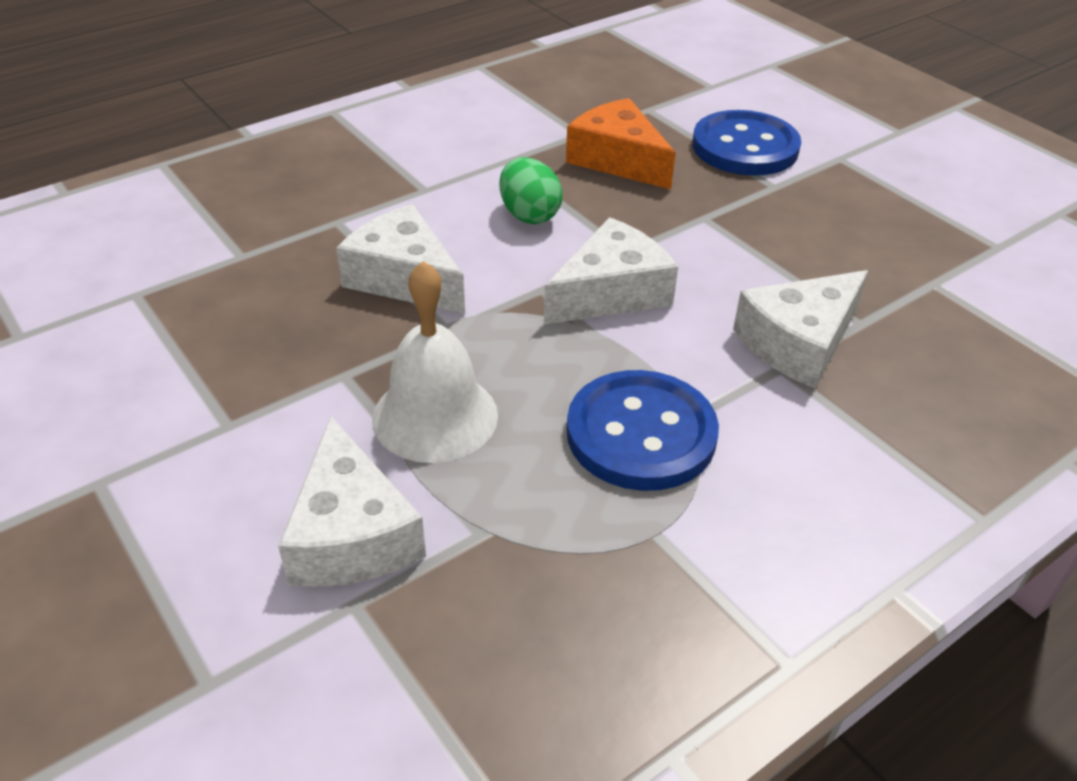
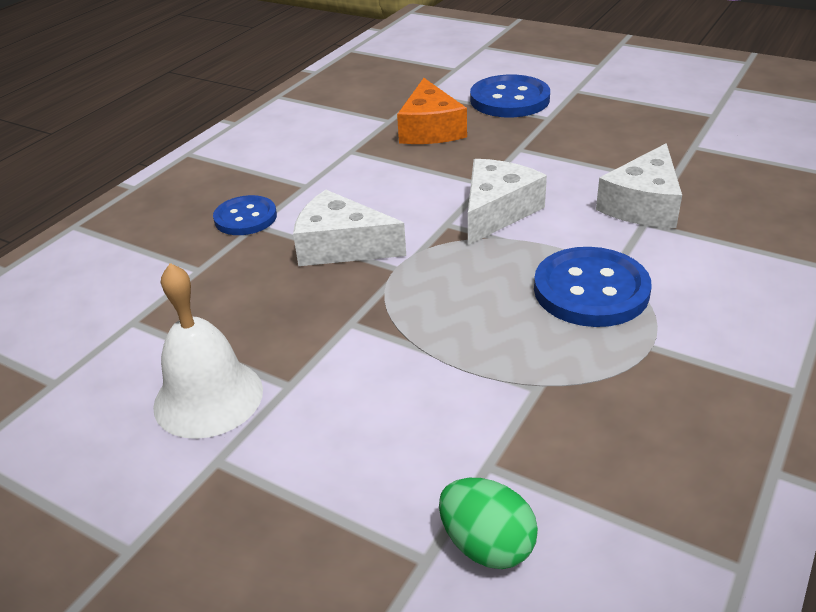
camera: 20 degrees left, 5 degrees down
(332, 209) = (245, 218): none -> blue button
(351, 534) = (447, 422): white cheese -> none
(435, 416) = (441, 326): white bell -> white bell (208, 397)
(529, 215) = (397, 180): green egg -> green egg (487, 545)
(618, 159) = (430, 129): orange cheese -> orange cheese turned 120 degrees counterclockwise

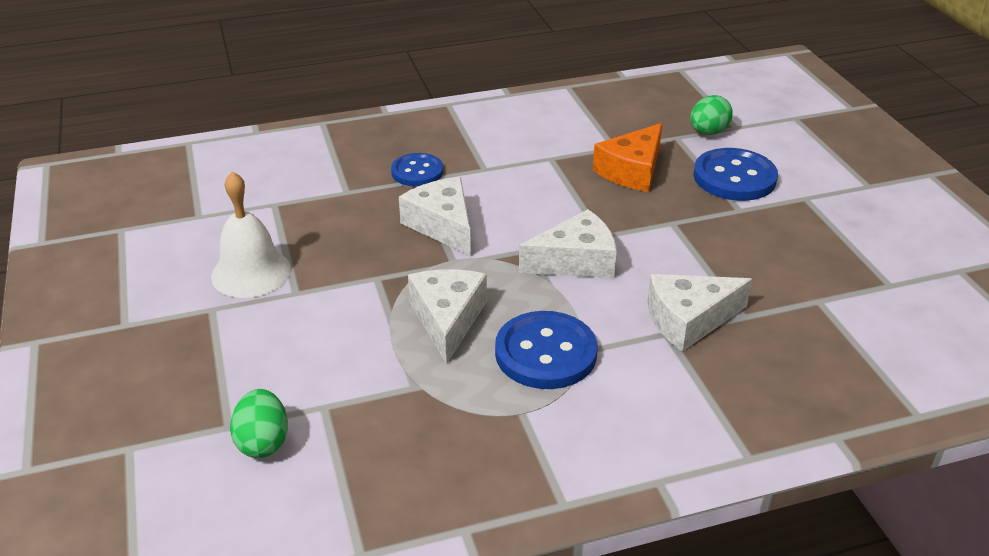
camera: 40 degrees right, 0 degrees up
(441, 80) = (708, 132): none -> green egg
(472, 316) = (447, 319): none -> white cheese

